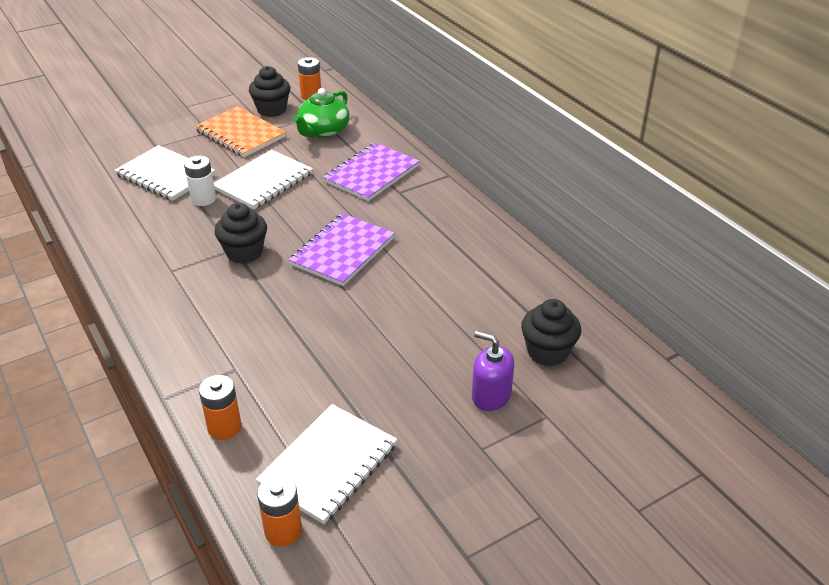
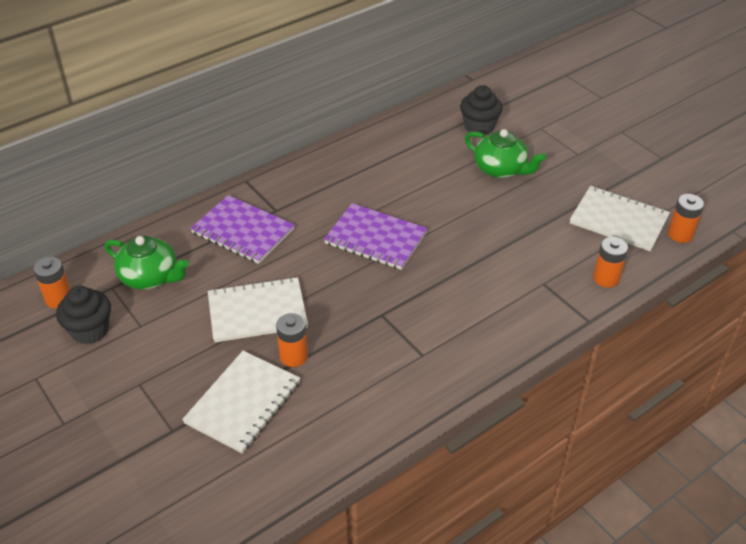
camera: 95 degrees left, 5 degrees up
(203, 199) = (293, 356): white battery -> orange battery
(240, 134) = (149, 350): orange notebook -> none
(244, 252) = (386, 305): black cupcake -> none
(263, 181) = (257, 312): white notebook -> white notebook turned 45 degrees counterclockwise
(452, 361) = (501, 169): none -> green teapot
(491, 395) = (529, 151): purple soap dispenser -> none

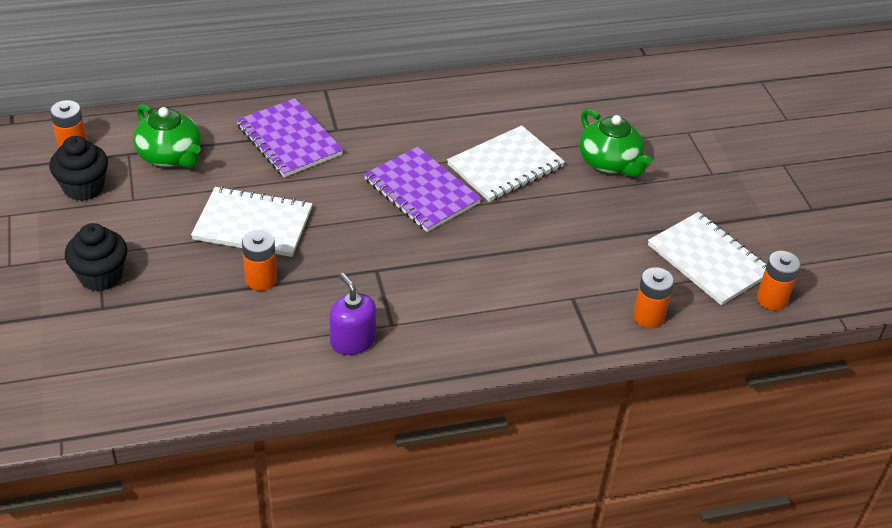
camera: 20 degrees right, 0 degrees up
(243, 403) = (184, 306): white notebook -> white notebook (505, 166)
(400, 380) = (352, 341): none -> purple soap dispenser
(479, 127) = (617, 109): black cupcake -> black cupcake (101, 276)

